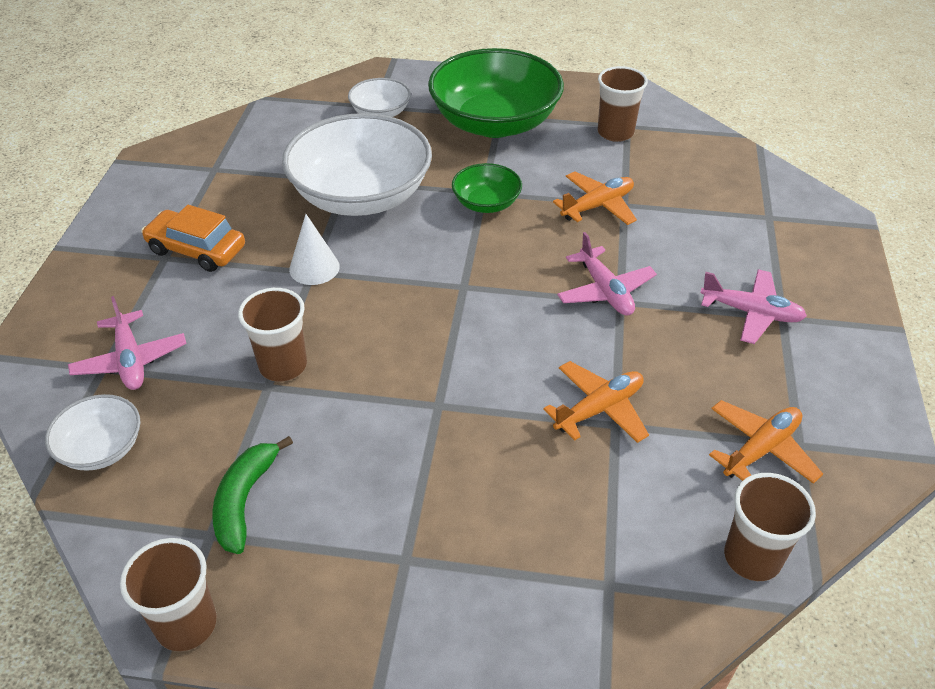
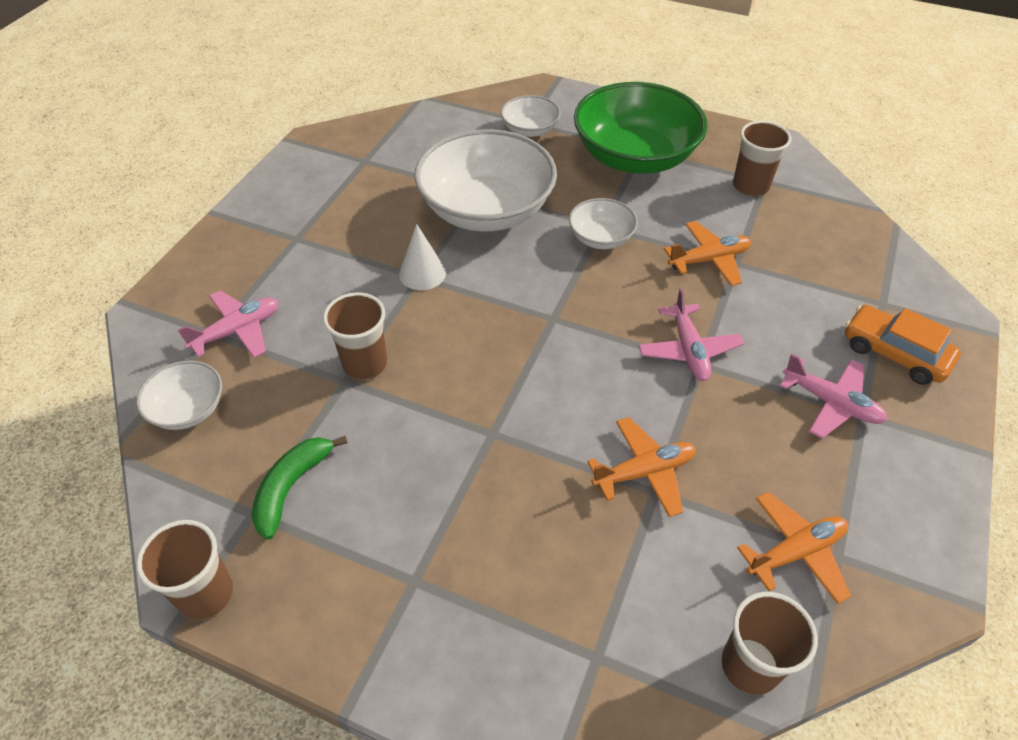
camera: 15 degrees right, 5 degrees up
(130, 360) = (237, 331): pink plane -> pink plane turned 120 degrees counterclockwise
(196, 250) = (325, 236): orange car -> orange car (894, 353)
(486, 203) = (601, 238): green bowl -> white bowl

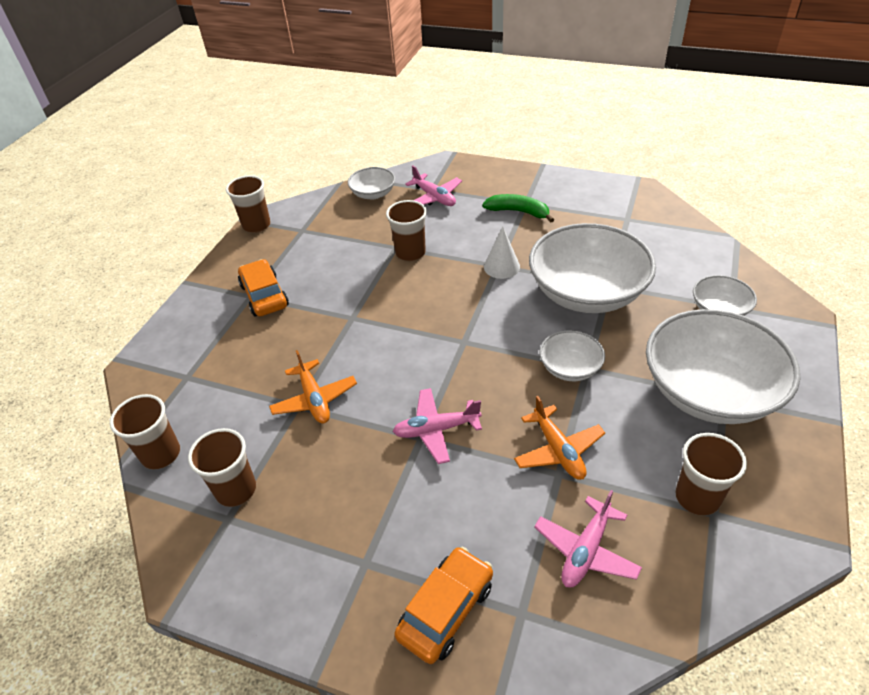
camera: 90 degrees right, 5 degrees down
(292, 487) = (317, 240): green banana -> green banana (518, 212)
(419, 558) = (264, 296): none -> orange car
(634, 157) = (709, 391): green bowl -> white bowl
(795, 552) = (236, 490): orange plane -> brown cup
(831, 403) = (378, 537): pink plane -> pink plane (586, 550)

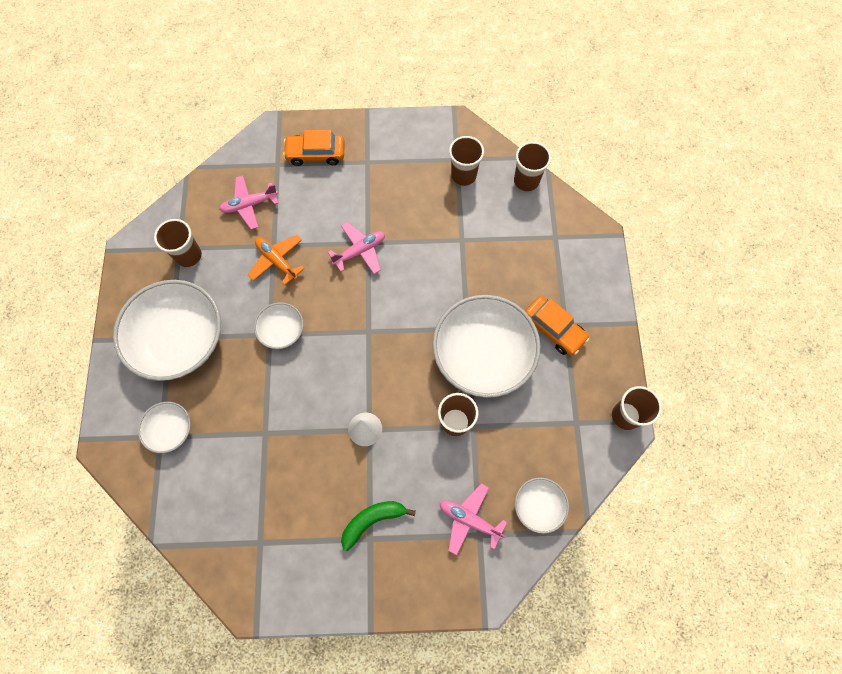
camera: 155 degrees right, 25 degrees up
(314, 399) = (453, 248): orange plane -> none
(446, 610) = (316, 154): orange car -> orange car turned 75 degrees clockwise
(518, 212) = (372, 520): green banana -> green banana turned 150 degrees clockwise
(586, 550) = (249, 205): pink plane -> pink plane turned 120 degrees counterclockwise
(587, 292) = (283, 418): white bowl -> white bowl (483, 355)

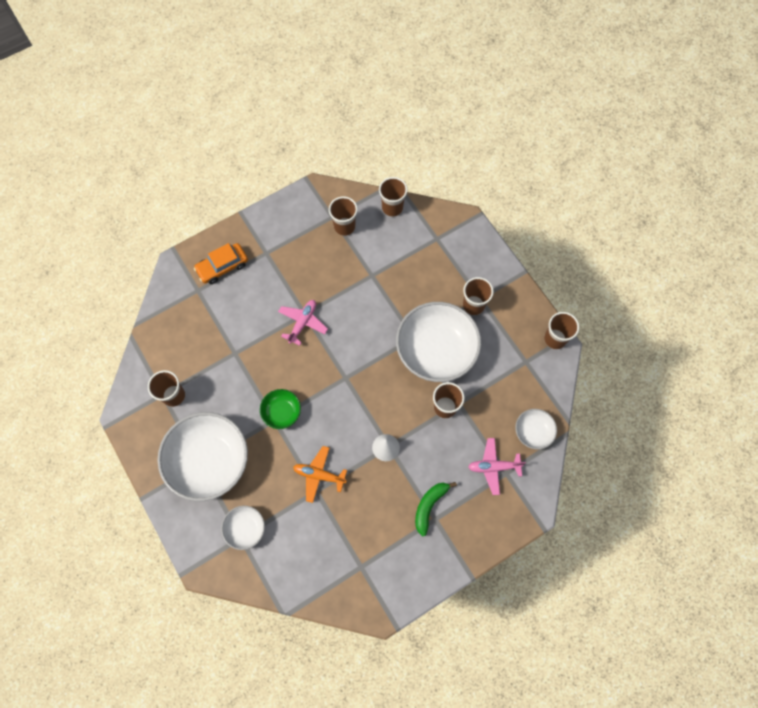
camera: 30 degrees left, 0 degrees up
(249, 205) = (196, 332): pink plane -> none
(277, 261) = (245, 363): orange plane -> orange plane (319, 475)
(282, 331) = (282, 412): white bowl -> green bowl
(553, 329) = (473, 305): orange car -> brown cup

